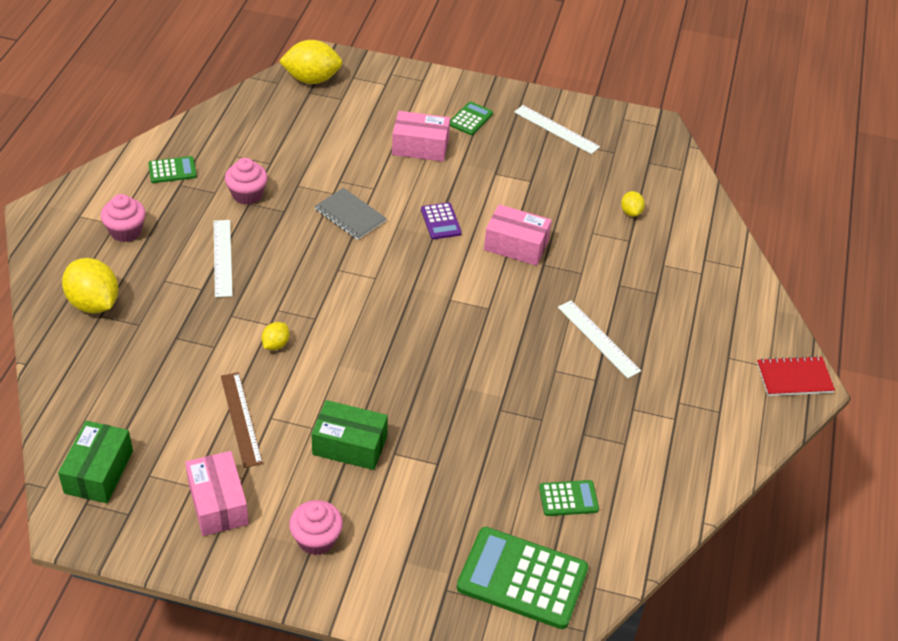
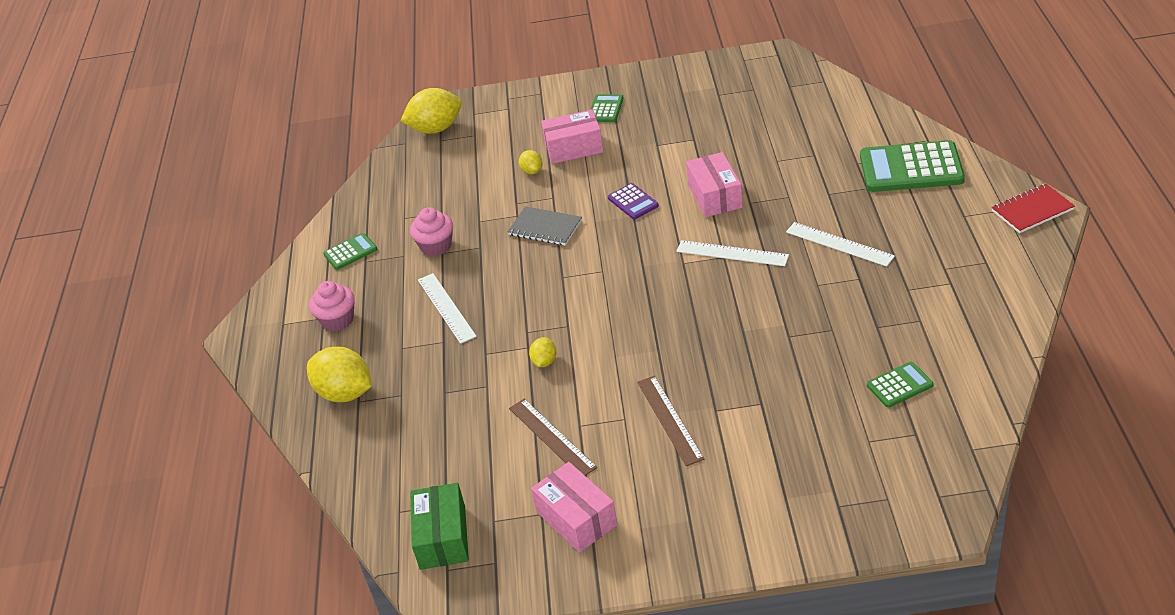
camera: 10 degrees left, 5 degrees down
(316, 539) = (690, 512): pink cupcake -> none
(349, 445) = (669, 420): green box -> brown ruler
(516, 245) = (715, 196): pink box -> pink box turned 75 degrees clockwise
(522, 578) = (902, 468): green calculator -> green calculator (911, 168)
(556, 129) = (689, 89): white ruler -> white ruler (732, 253)
(631, 212) = (800, 131): yellow lemon -> yellow lemon (532, 171)

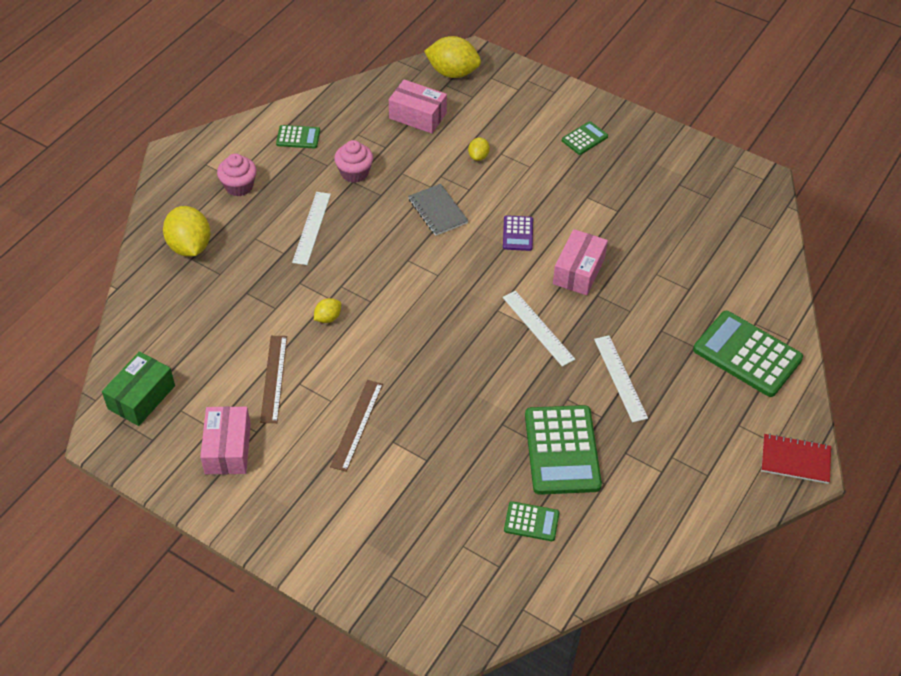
camera: 30 degrees right, 10 degrees up
(574, 148) = (527, 157): pink box -> pink box (417, 116)
(859, 321) = (562, 450): none -> green calculator

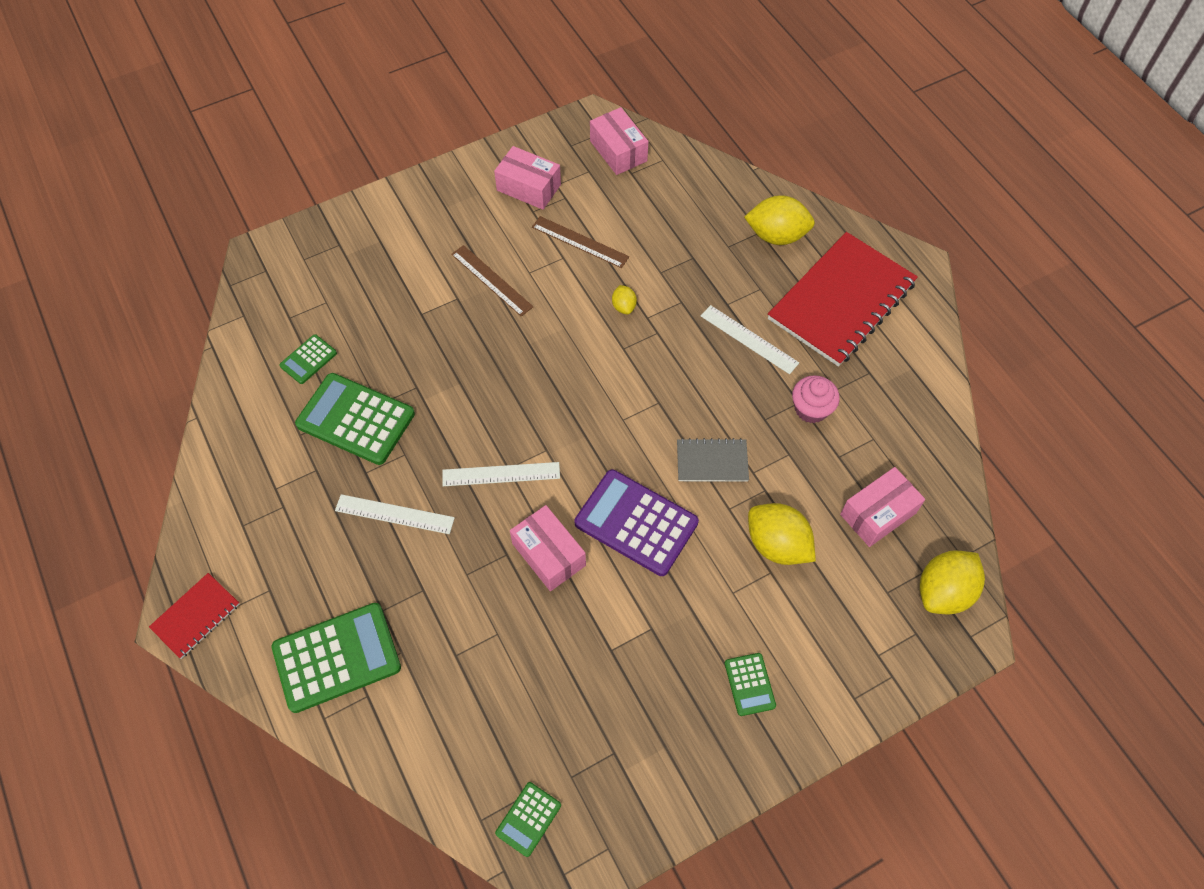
camera: 120 degrees right, 10 degrees up
(141, 397) = (618, 151): green box -> pink box
(239, 186) = (841, 301): pink cupcake -> red notebook
(298, 137) = (894, 380): green calculator -> green calculator (528, 819)
(478, 156) = (777, 544): yellow lemon -> yellow lemon, size x2.02
(518, 233) = (636, 523): purple calculator -> purple calculator, size x2.00

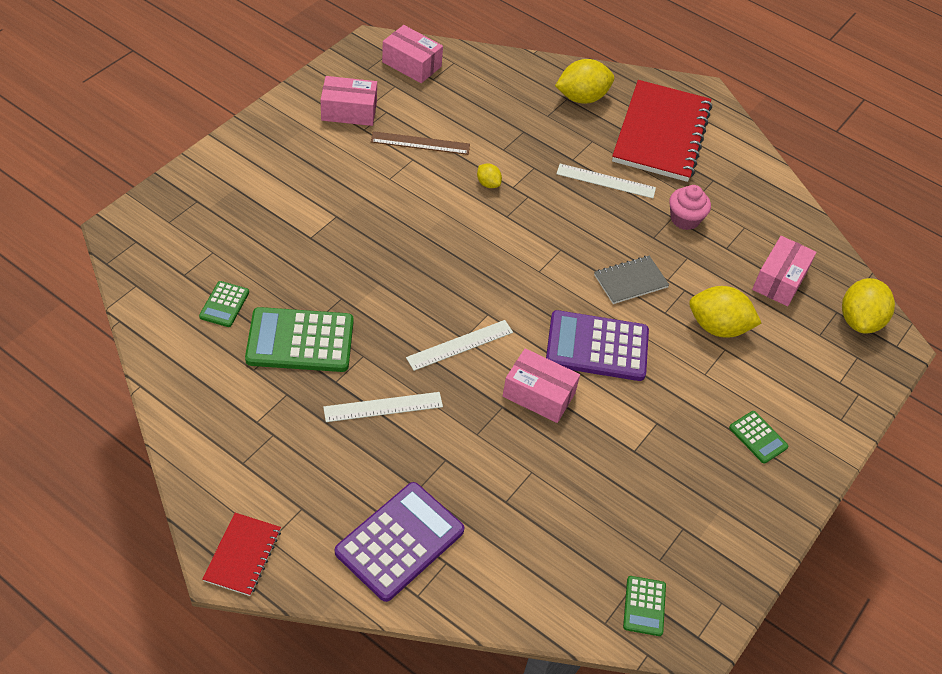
camera: 30 degrees left, 10 degrees down
(337, 657) = (399, 541): green calculator -> purple calculator
(491, 280) = (359, 193): brown ruler -> none

